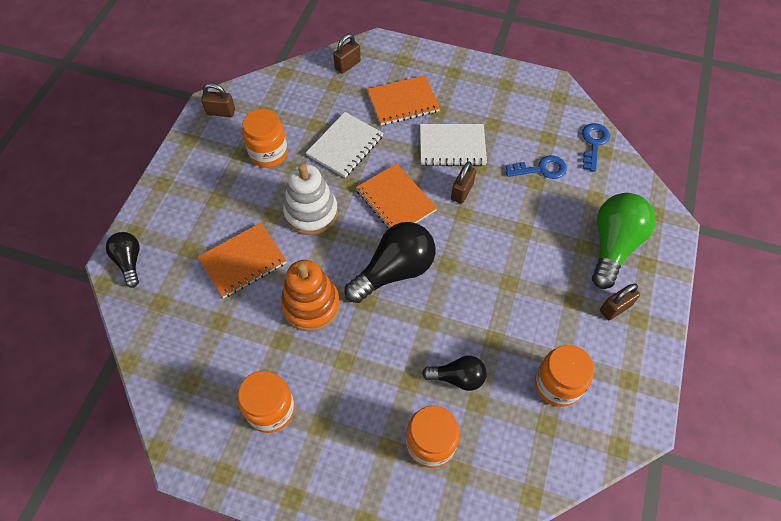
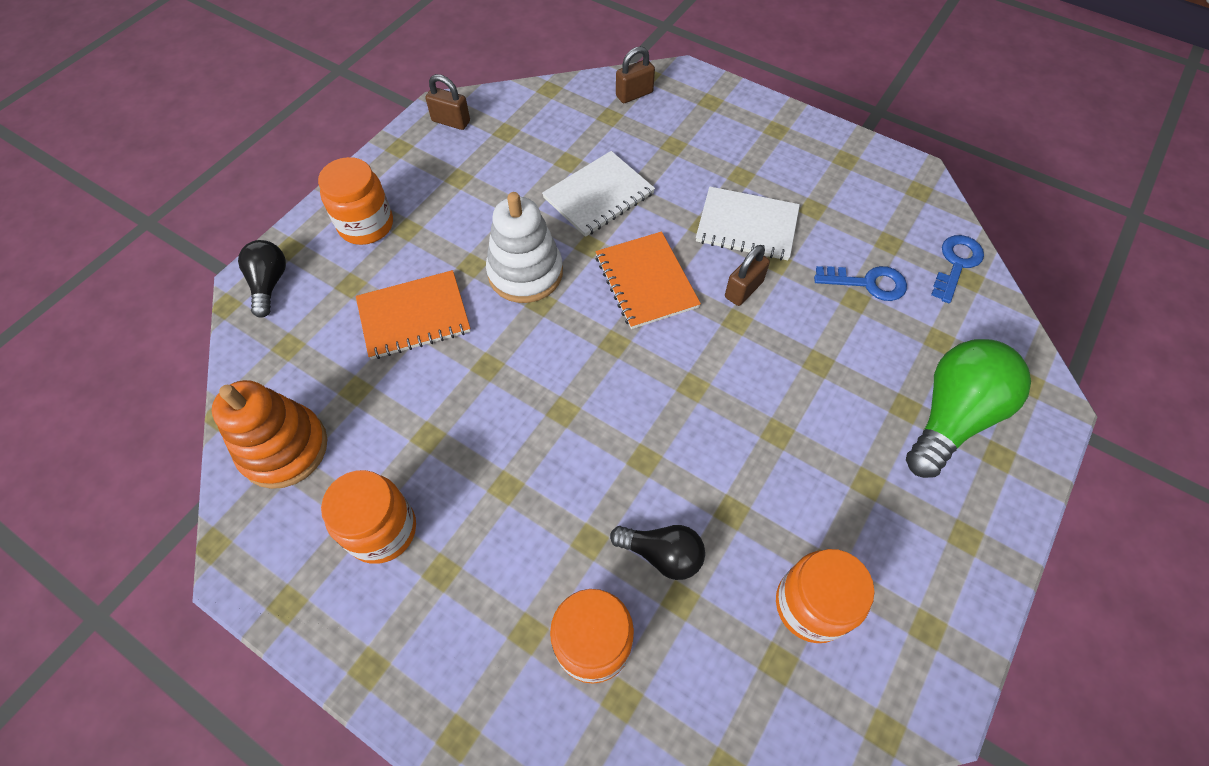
camera: 15 degrees right, 0 degrees up
(268, 153) = (494, 184): orange jar -> orange jar (366, 225)
(311, 305) = (485, 397): orange stacking toy -> orange stacking toy (284, 448)
(394, 271) = (615, 378): black light bulb -> none
(403, 102) = (695, 154): orange notebook -> none
(615, 308) = (932, 510): brown padlock -> none

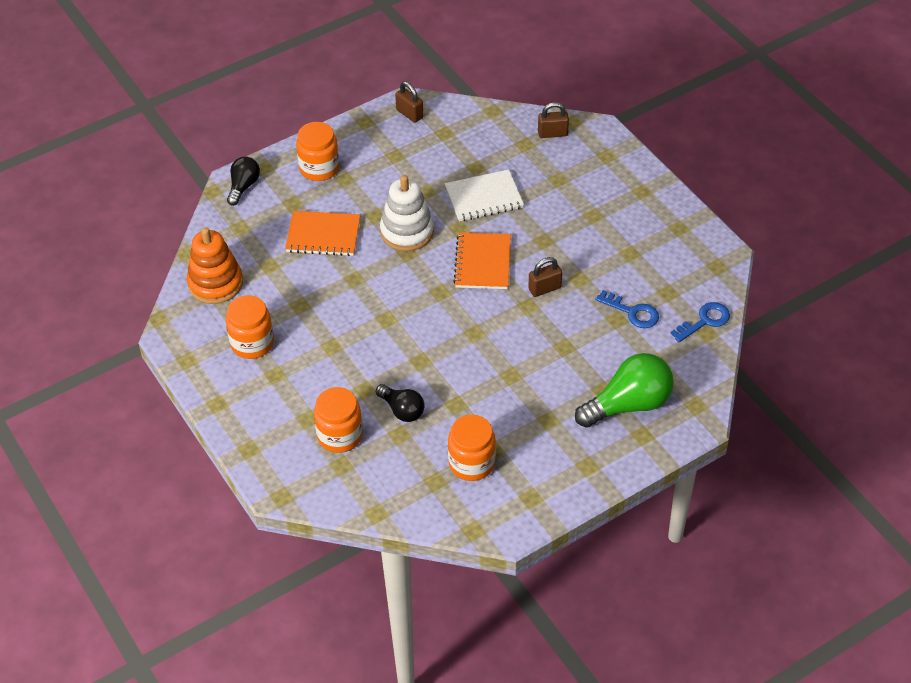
camera: 25 degrees right, 10 degrees down
(747, 226) = (574, 250): white notebook -> none

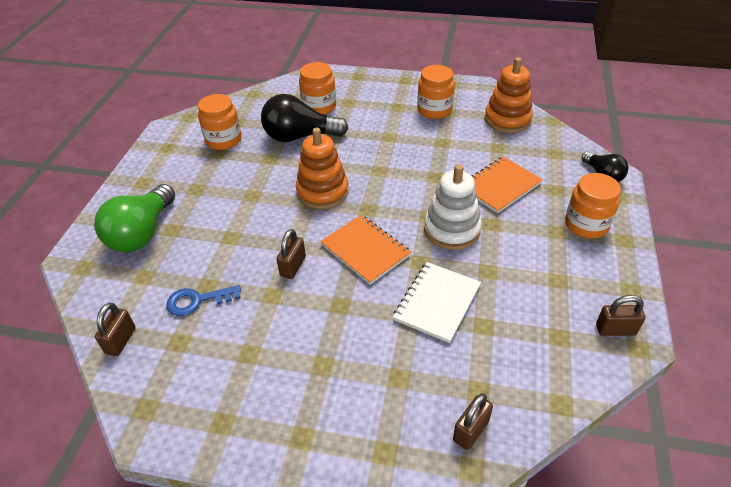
camera: 135 degrees right, 5 degrees down
(402, 410) = (300, 136): black light bulb -> black light bulb, size x1.76
(453, 334) = (322, 191): none -> orange stacking toy
(705, 321) = (120, 340): blue key -> brown padlock

